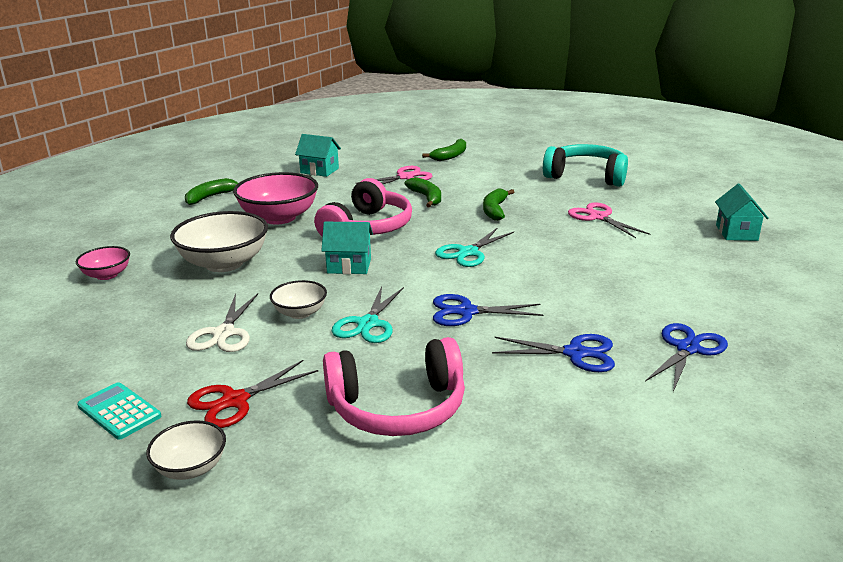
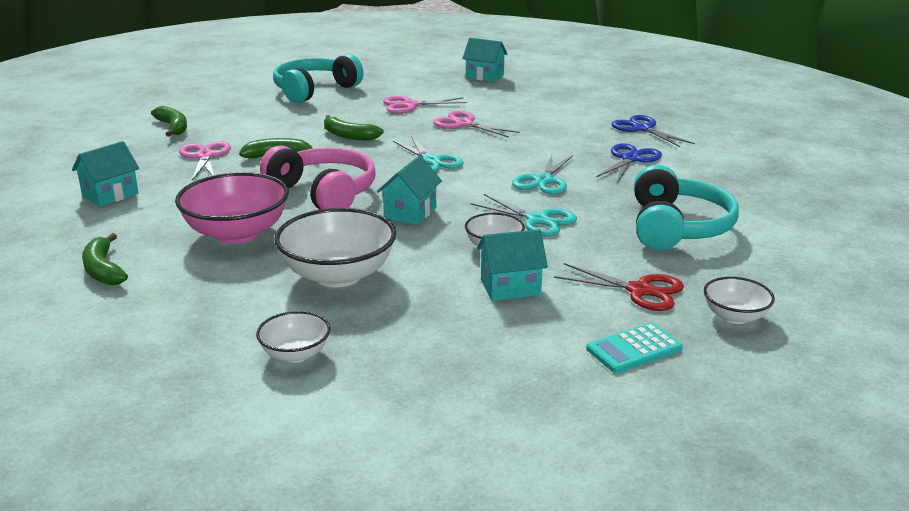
camera: 70 degrees left, 0 degrees up
(107, 275) = (295, 354): pink bowl -> white bowl
(224, 333) = (510, 287): white scissors -> turquoise house
(235, 401) = (639, 290): red scissors -> red scissors turned 45 degrees counterclockwise
(398, 407) = (677, 227): pink headphones -> turquoise headphones
(466, 312) = (543, 181): blue scissors -> turquoise scissors
(578, 249) = (464, 124): none -> pink scissors

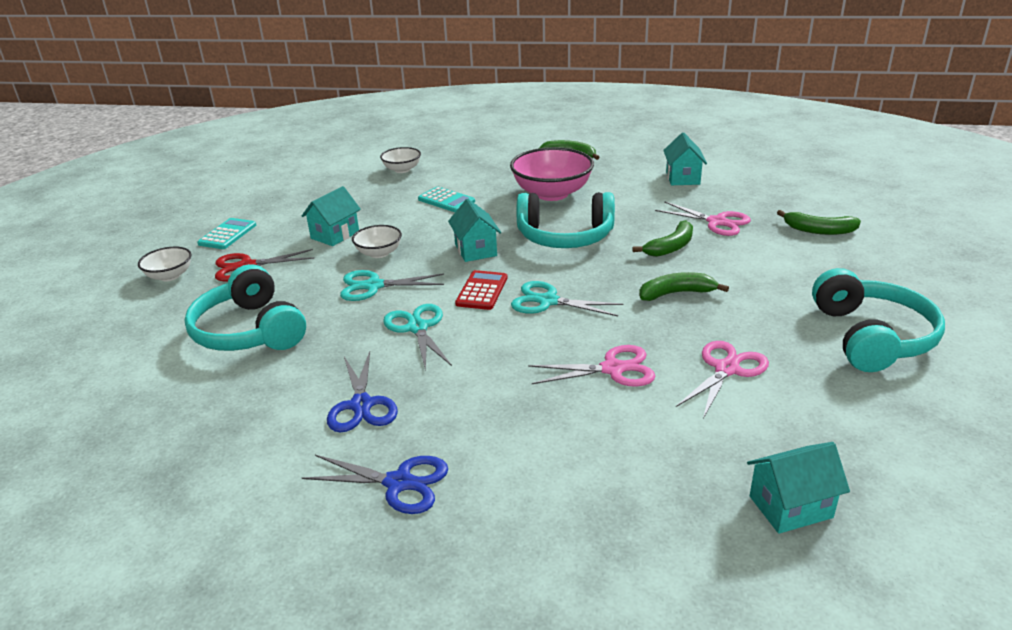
camera: 140 degrees right, 5 degrees up
(324, 192) = (565, 237): pink headphones -> turquoise headphones
(338, 275) = (446, 200): white bowl -> turquoise calculator
(461, 184) = (482, 291): none -> red calculator

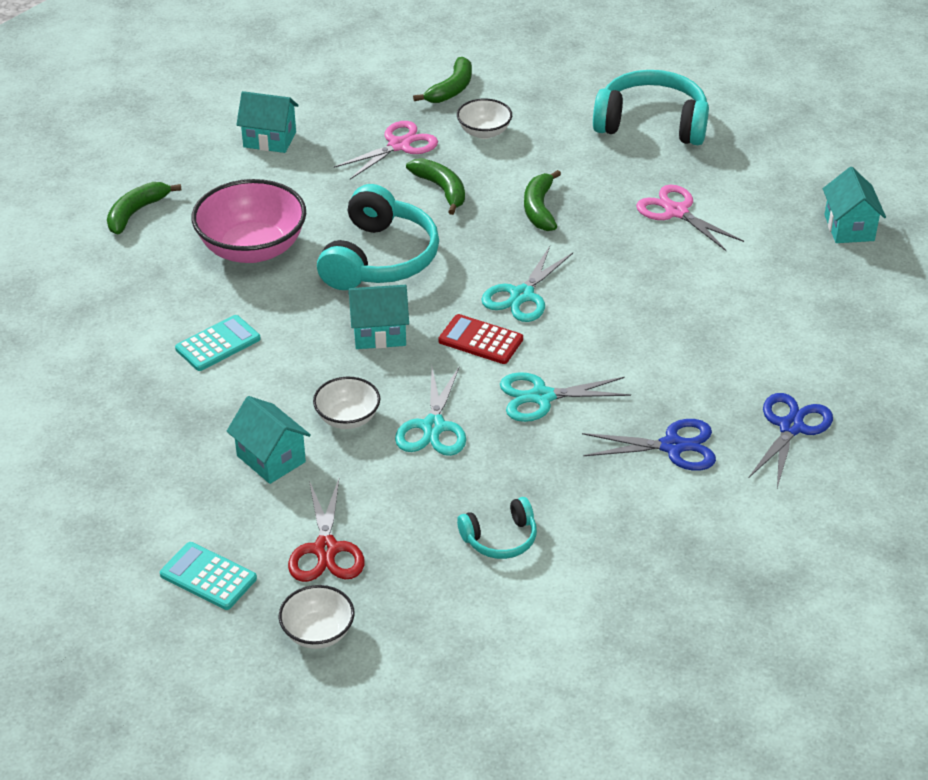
camera: 80 degrees left, 10 degrees up
(249, 331) = (500, 539): turquoise headphones -> turquoise headphones, size x0.52
(402, 170) = (75, 379): white bowl -> white bowl (484, 132)
(613, 369) = (657, 276): pink scissors -> none

